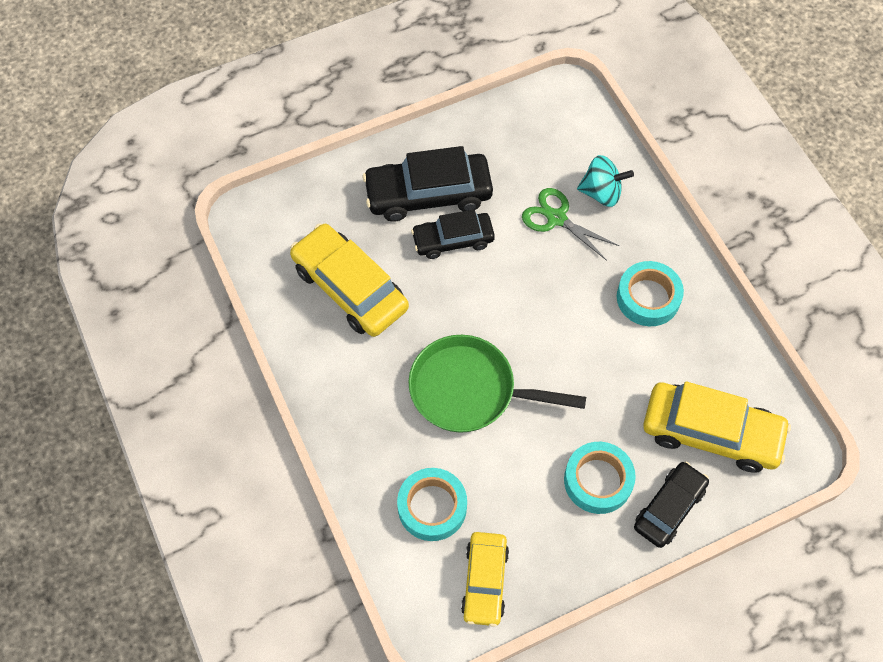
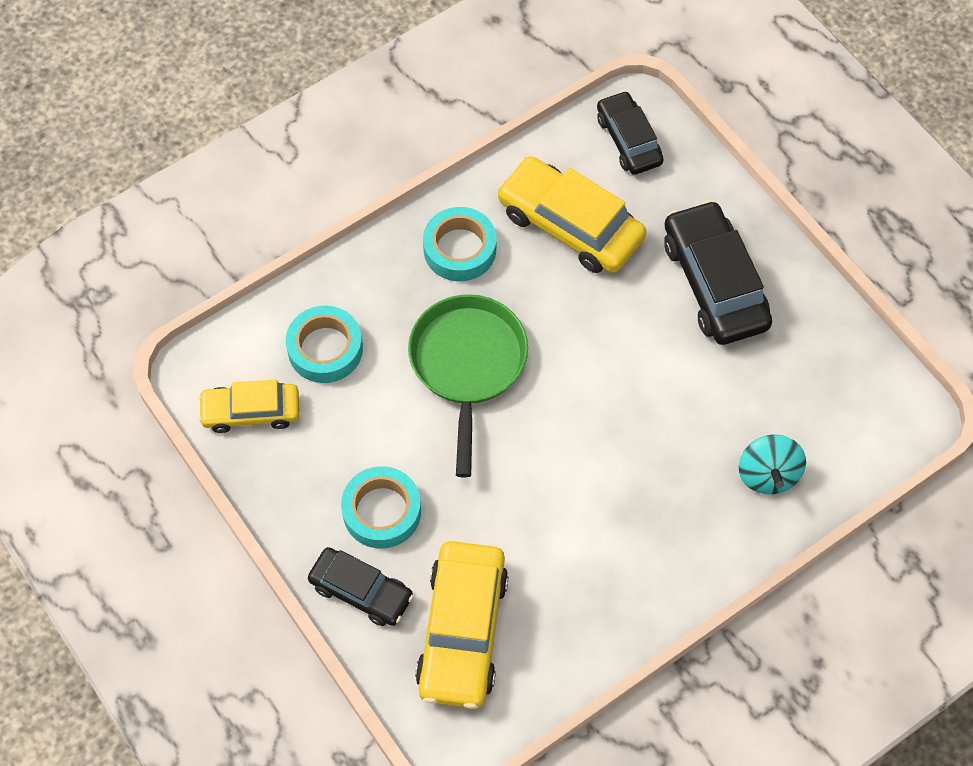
camera: 80 degrees right, 0 degrees up
(350, 288) = (570, 225): yellow car -> yellow car turned 90 degrees counterclockwise
(453, 240) = (658, 318): black car -> black car (628, 140)
(556, 218) = (716, 427): green scissors -> none
(648, 298) = (629, 543): turquoise tape -> turquoise tape (460, 249)

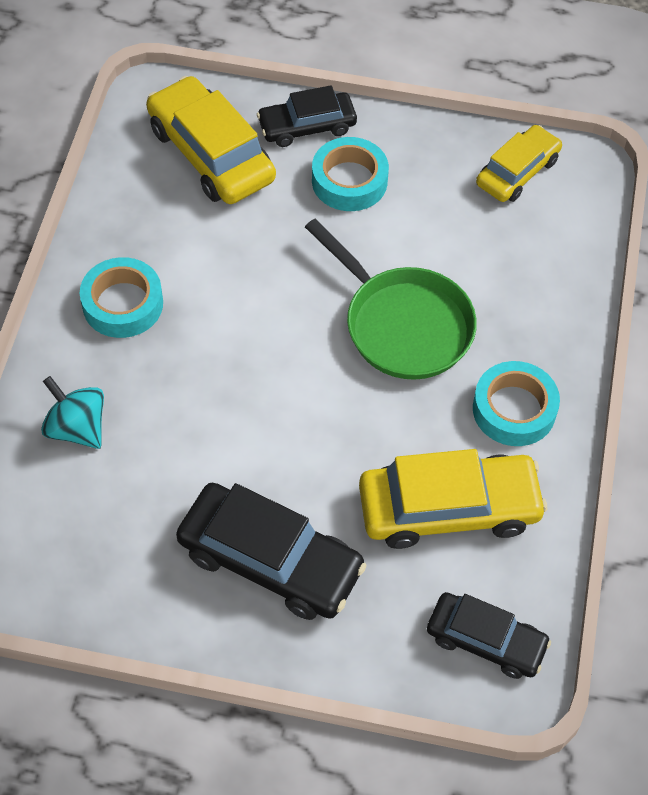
camera: 135 degrees right, 5 degrees down
(325, 349) = (521, 252): turquoise tape -> turquoise tape (123, 304)

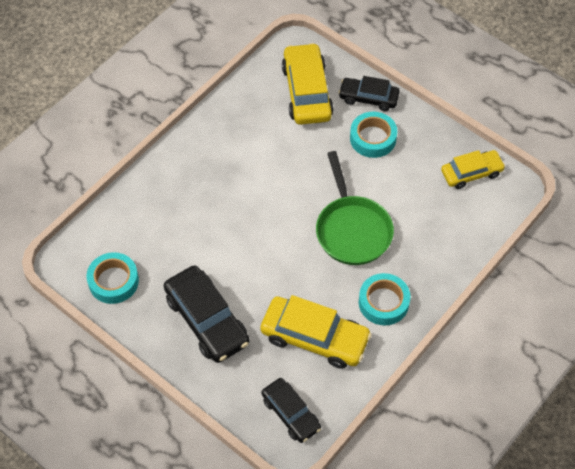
camera: 30 degrees right, 0 degrees up
(77, 428) = (152, 208): turquoise spinning top -> none
(123, 304) = (212, 154): turquoise tape -> turquoise tape (113, 281)

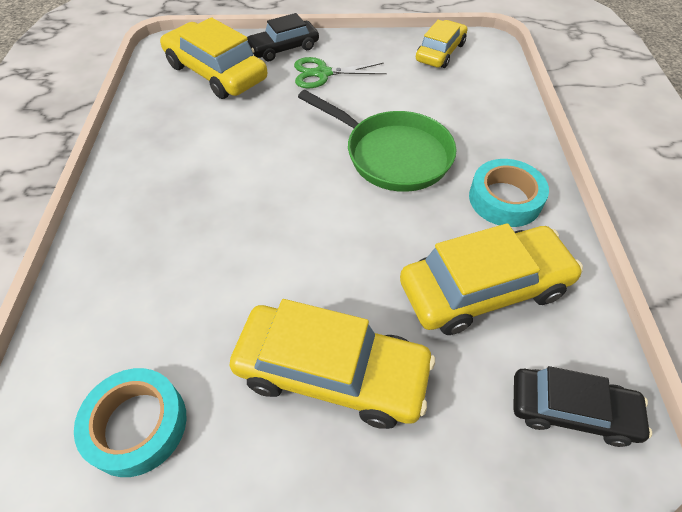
camera: 40 degrees left, 5 degrees down
(207, 320) = (331, 372): black car -> yellow car
(373, 138) = (323, 73): turquoise tape -> green scissors

